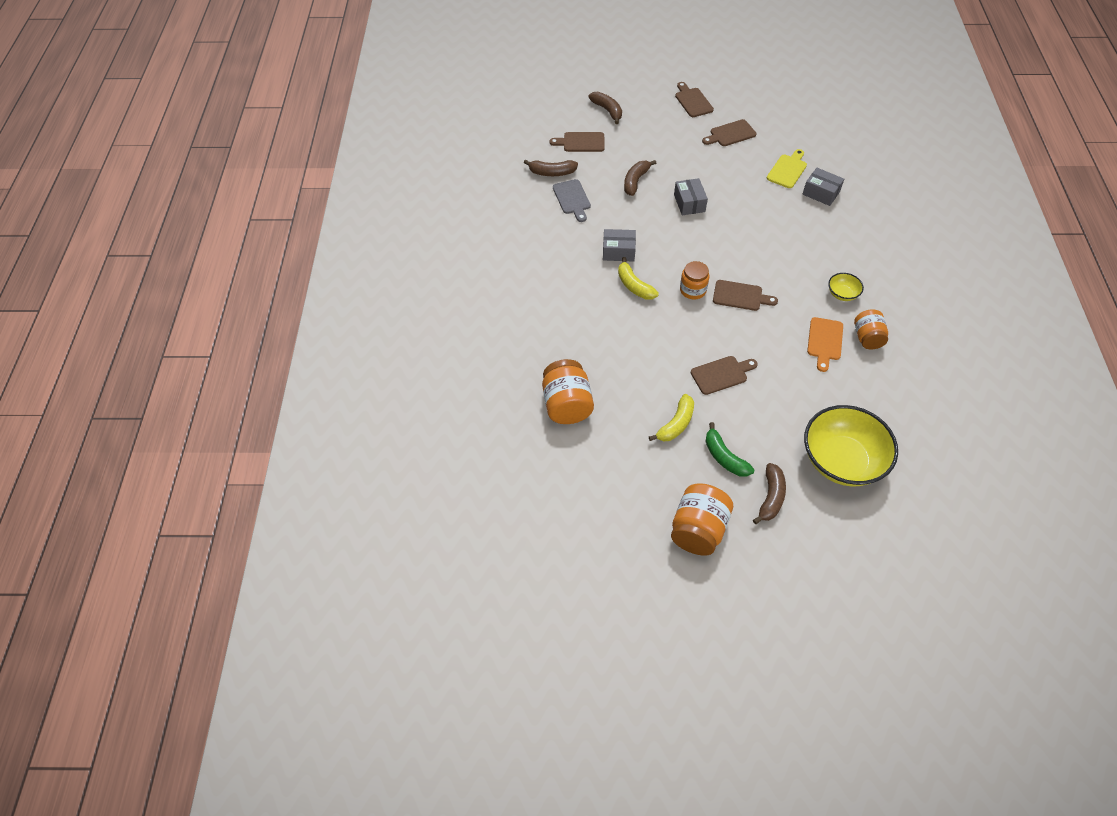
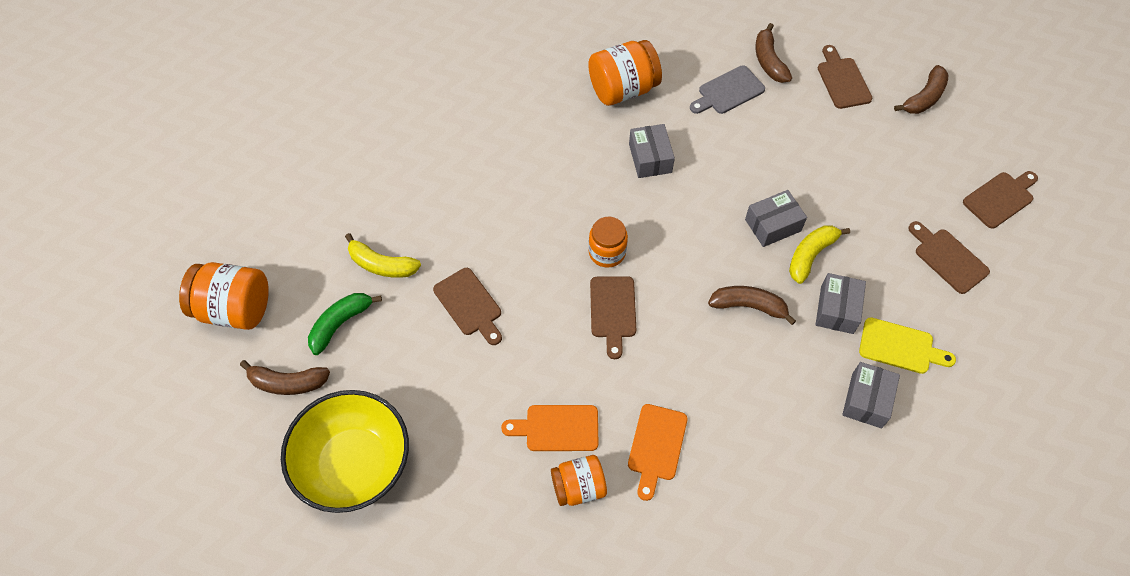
camera: 75 degrees right, 5 degrees up
(567, 405) = (390, 150): orange jar -> orange jar (623, 89)
(634, 285) = (595, 185): yellow banana -> yellow banana (811, 255)
(635, 181) = (791, 155): brown banana -> brown banana (749, 306)
(757, 190) = (837, 309): none -> grey box
(842, 294) = (656, 446): yellow bowl -> orange cutting board

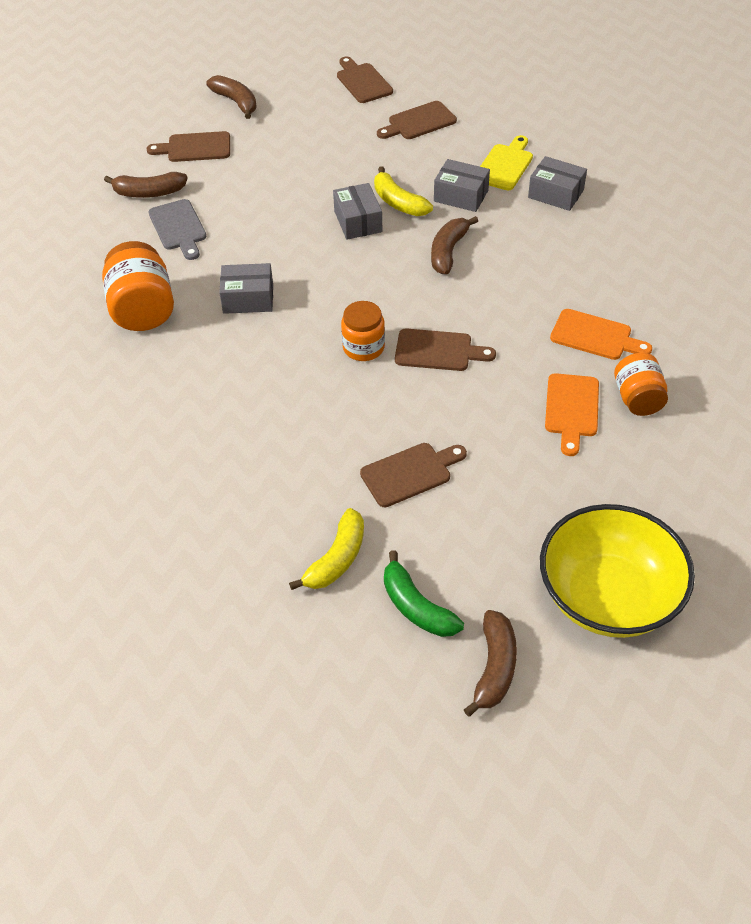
camera: 80 degrees left, 10 degrees down
(234, 309) = (374, 735): orange jar -> none

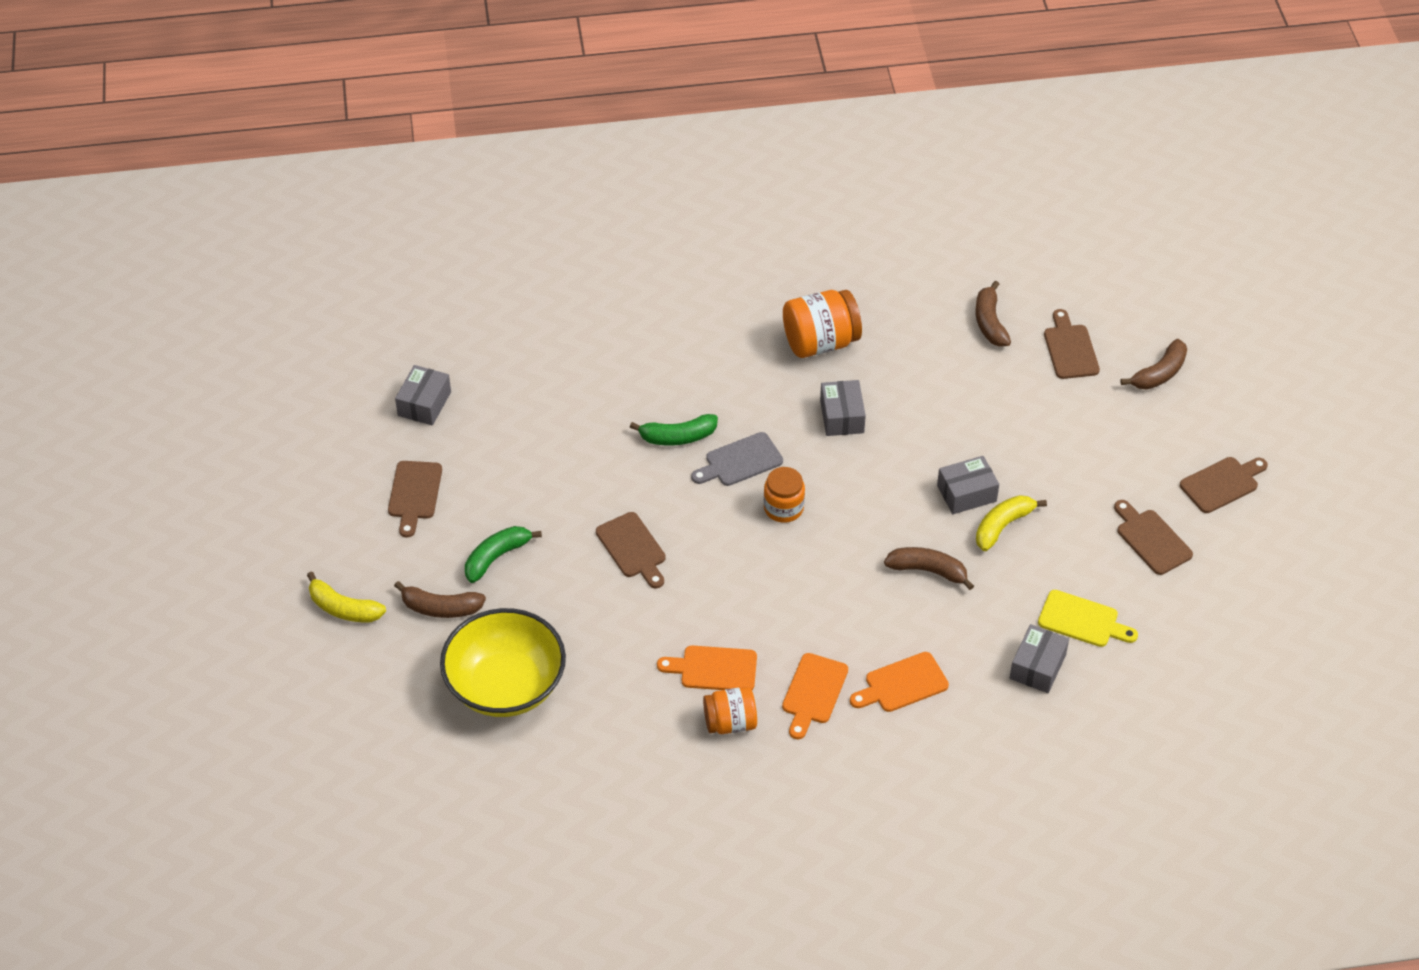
camera: 85 degrees right, 0 degrees up
(179, 228) = (939, 352): grey cutting board -> grey cutting board (740, 461)
(253, 430) = (677, 437): none -> green banana
(336, 559) = (542, 503): yellow banana -> yellow banana (343, 608)
(438, 351) = (783, 565): brown cutting board -> brown cutting board (414, 494)
(461, 196) = (1021, 580): grey box -> grey box (424, 404)
(580, 276) = (902, 684): none -> orange cutting board

